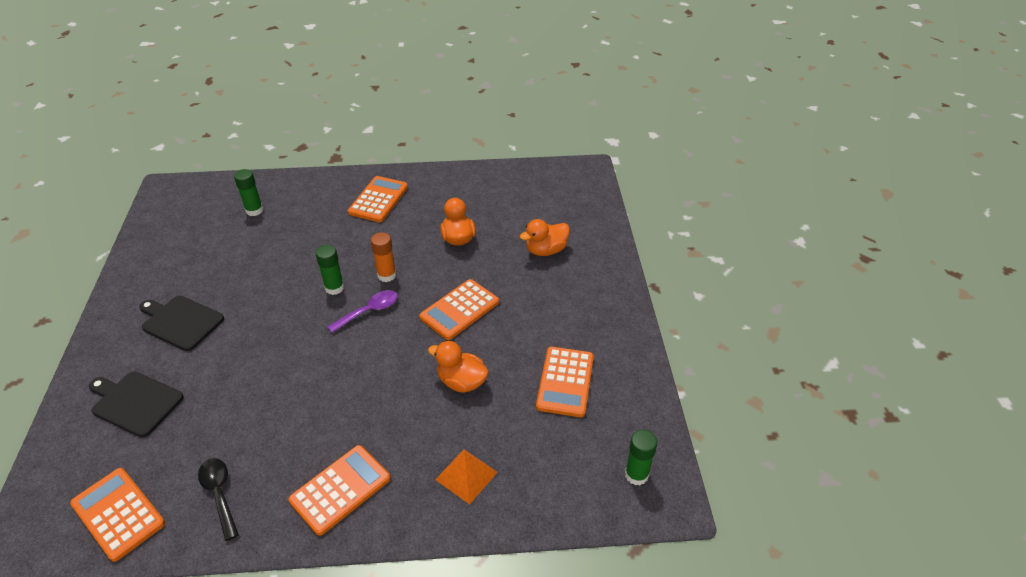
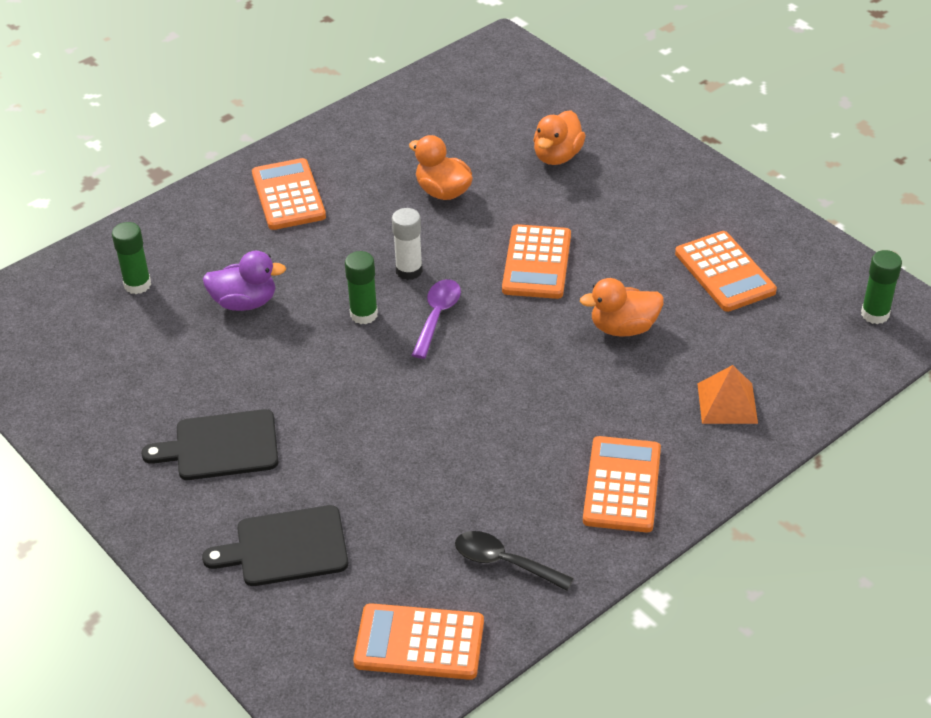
camera: 35 degrees left, 0 degrees up
(288, 247) = (245, 302): none -> purple duck
(386, 275) = (409, 271): orange glue stick -> white glue stick

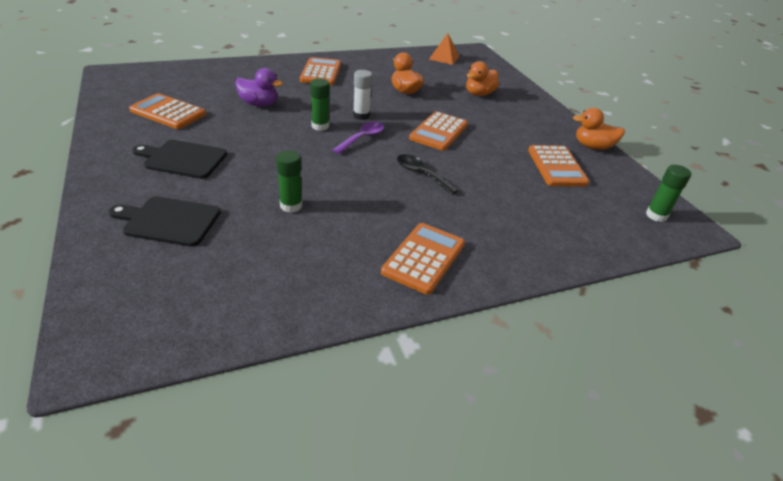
camera: 15 degrees right, 5 degrees down
(137, 285) = (211, 83): green glue stick -> green glue stick (291, 206)
(419, 643) = (203, 310): orange calculator -> orange calculator (168, 112)
(504, 562) = (306, 278): black spoon -> black spoon (421, 174)
(623, 328) = (475, 174): orange duck -> orange duck (592, 146)
(727, 403) = (527, 233): orange pyramid -> orange pyramid (444, 57)

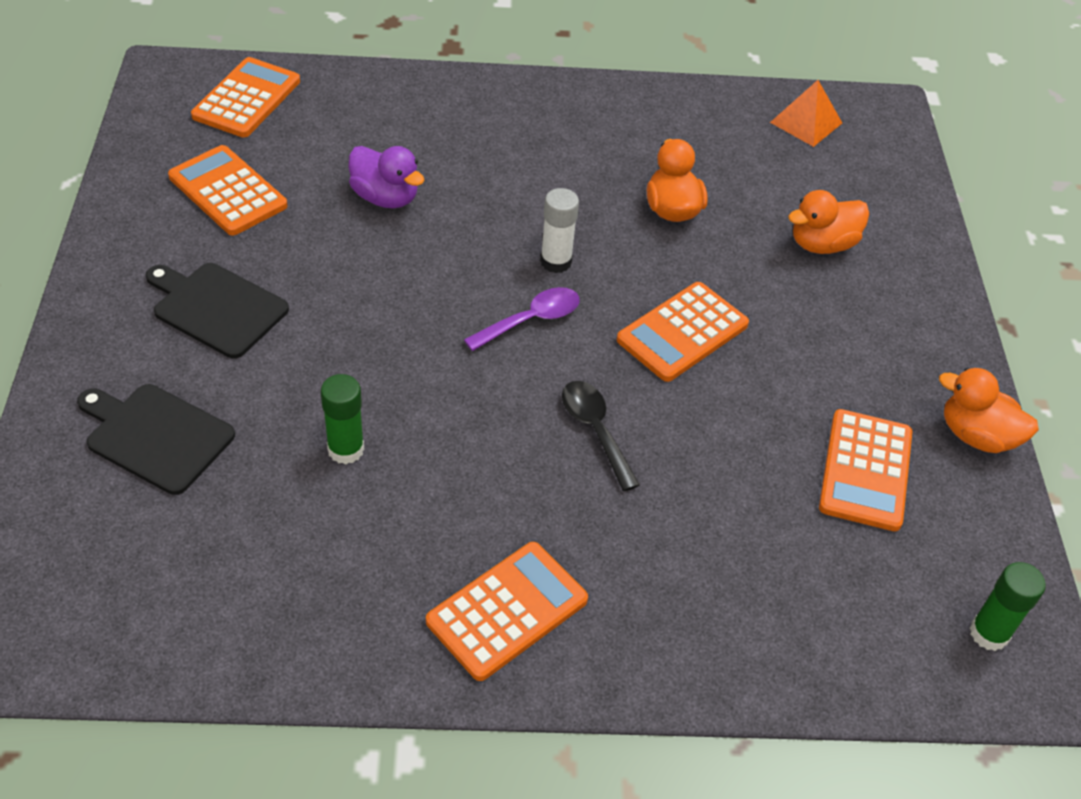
camera: 20 degrees right, 10 degrees up
(320, 126) = (469, 275): green glue stick -> none
(321, 72) = (532, 129): orange calculator -> orange calculator (247, 99)

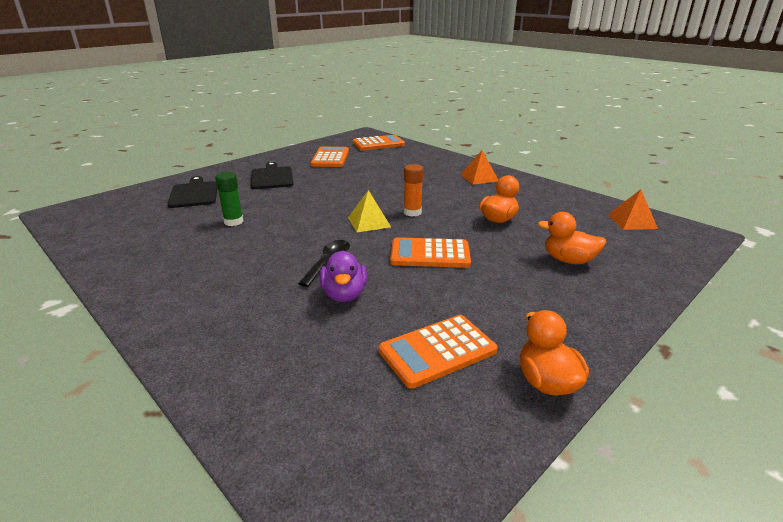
camera: 50 degrees right, 20 degrees down
(385, 197) = (379, 175): purple duck -> purple duck (344, 294)
(507, 611) = (180, 291): orange calculator -> none
(531, 320) = (369, 222): purple spoon -> yellow pyramid
(534, 119) = (479, 177): none -> orange pyramid
(556, 262) = (412, 212): white glue stick -> orange glue stick
(989, 633) = (378, 485): green glue stick -> none

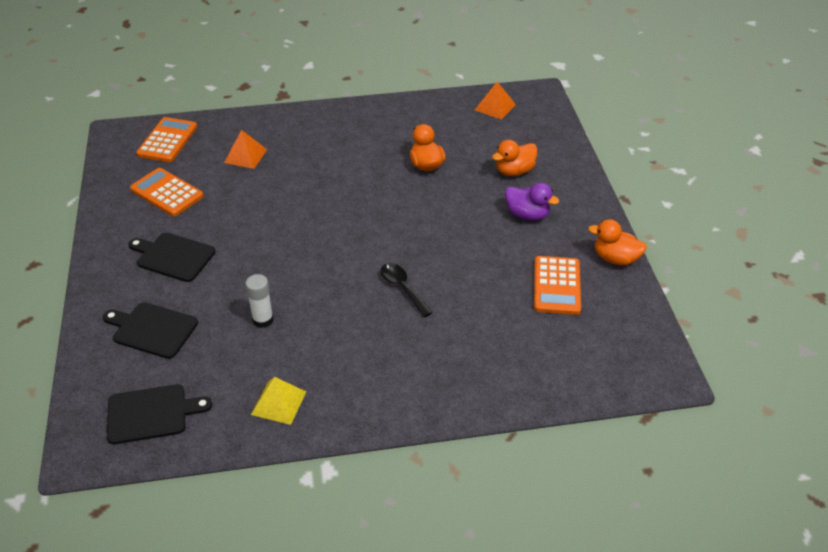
camera: 55 degrees left, 15 degrees up
(107, 219) = (151, 413): none -> black cutting board
(233, 222) = (263, 320): green glue stick -> white glue stick
(344, 294) = (458, 299): purple duck -> purple duck (527, 215)
(369, 222) = (356, 236): yellow pyramid -> yellow pyramid (279, 403)
(412, 212) = (364, 203): orange glue stick -> none
(430, 254) = (443, 229): orange calculator -> none
(479, 177) = (338, 127): orange pyramid -> orange pyramid (245, 156)

